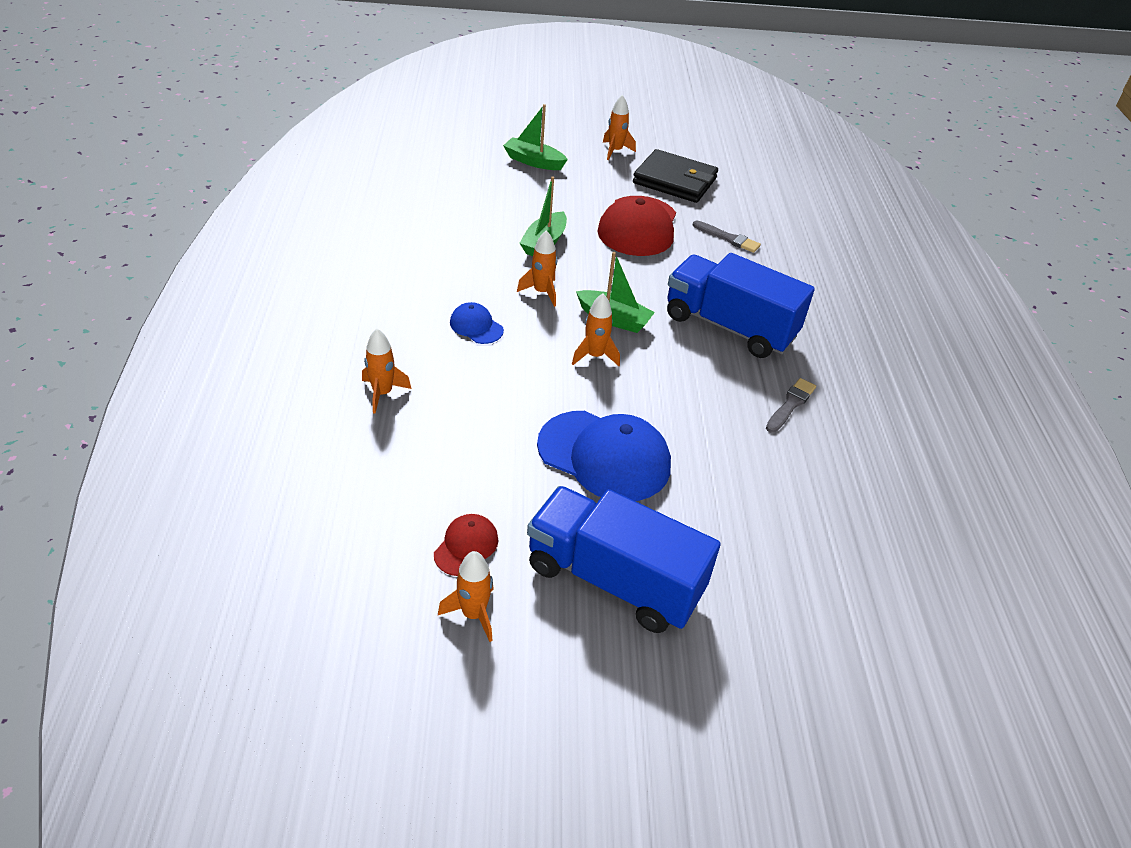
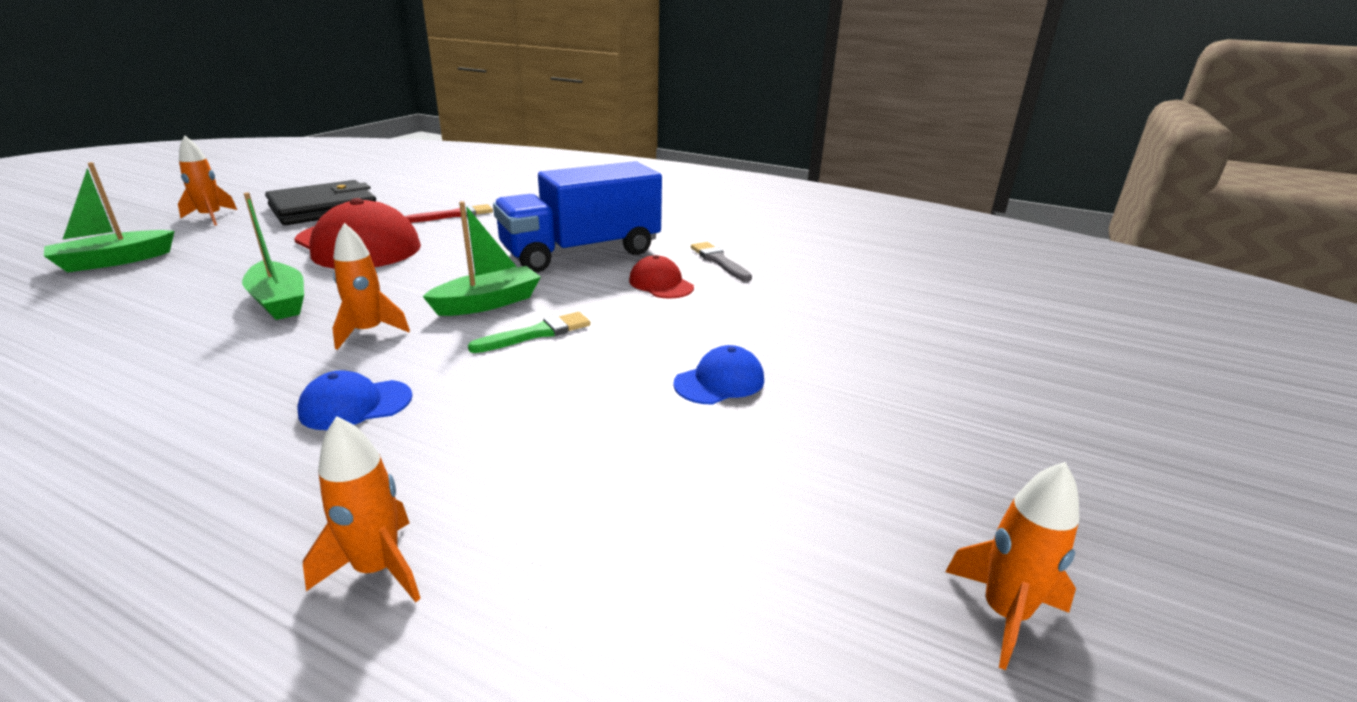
camera: 60 degrees left, 15 degrees down
(466, 546) = (842, 573): red cap -> red cap (661, 284)
(595, 356) = (536, 334): orange rocket -> green brush
(604, 456) = (719, 382): blue cap -> blue cap, size x0.49
(614, 580) = (945, 442): blue truck -> none
(728, 238) = (454, 215): grey brush -> red brush

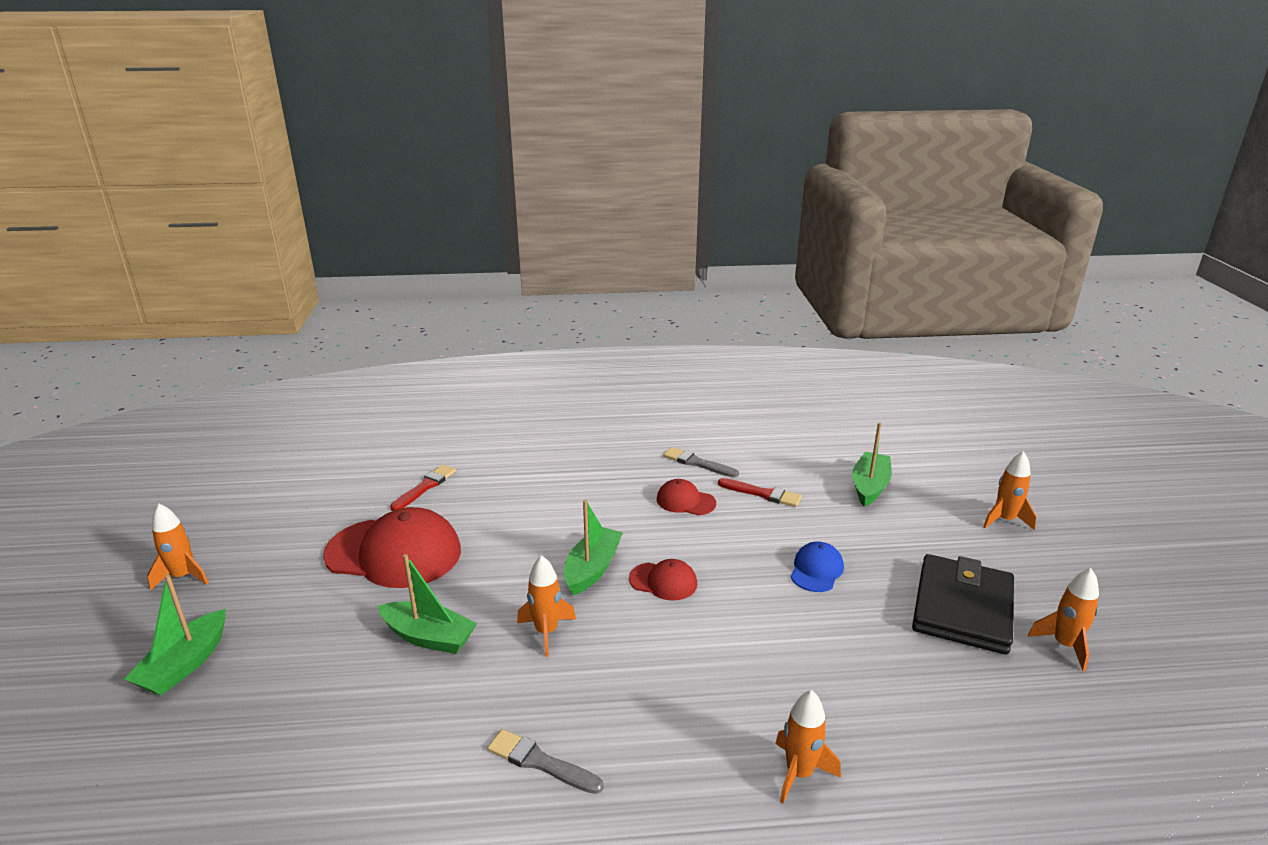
camera: 30 degrees left, 0 degrees up
(179, 425) = (540, 762): none -> grey brush
(324, 209) = (285, 523): black wallet -> black wallet (962, 608)
(355, 405) = (631, 690): blue cap -> none
(536, 334) = (663, 581): green brush -> red cap
(581, 253) = (590, 491): blue truck -> none
(754, 301) = (762, 494): none -> red brush
(902, 332) = (869, 486): none -> green boat
(1076, 424) = (1004, 520): none -> orange rocket

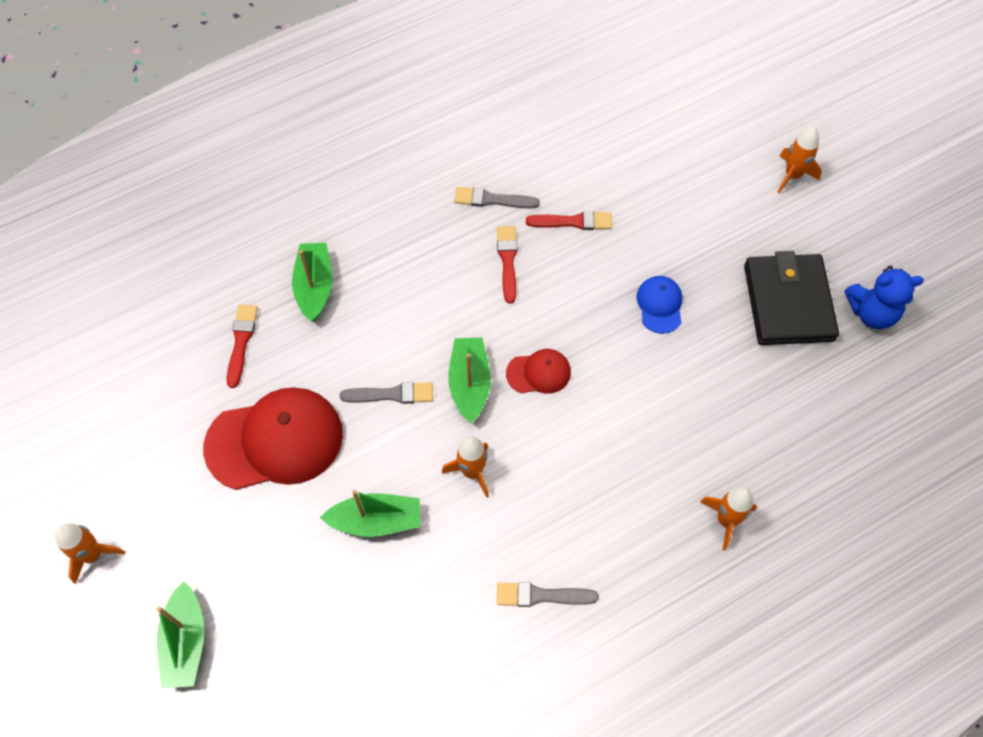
camera: 25 degrees left, 35 degrees up
(517, 554) = (391, 394): none -> grey brush
(685, 501) = (507, 260): red cap -> red brush
(869, 486) = (665, 173): green boat -> green boat (315, 287)
(1064, 645) = (871, 312): orange rocket -> blue teddy bear

